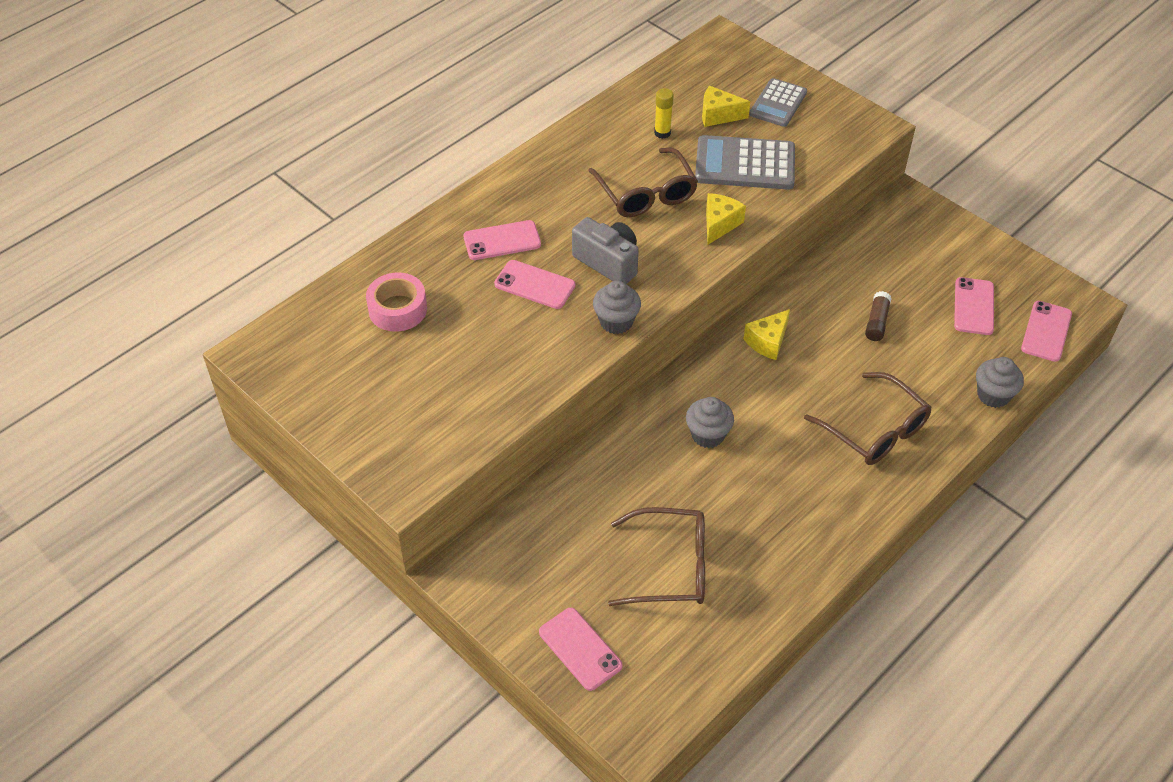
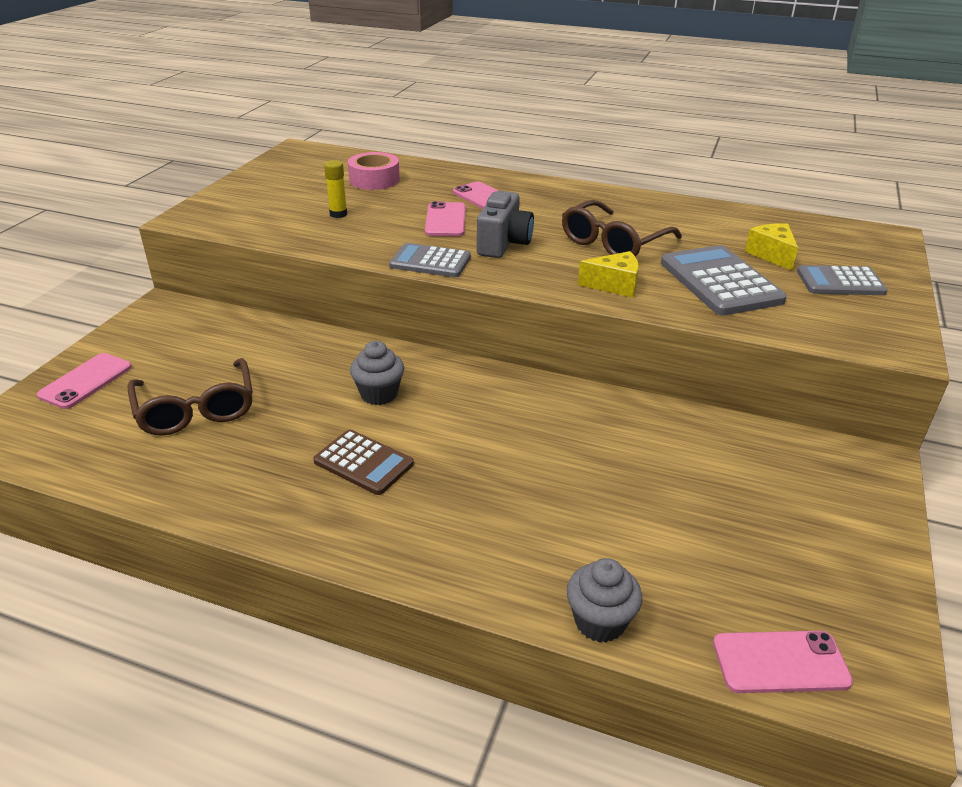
camera: 65 degrees right, 15 degrees down
(616, 322) = (430, 262): grey cupcake -> grey calculator
(662, 133) = (706, 234): yellow glue stick -> yellow glue stick (338, 214)
(767, 342) = (536, 404): yellow cheese -> none
(795, 469) = (363, 463): none -> brown calculator
(875, 430) = (459, 514): brown glasses -> none
(876, 322) = (638, 478): brown glue stick -> none
(973, 306) = (750, 565): pink phone -> none

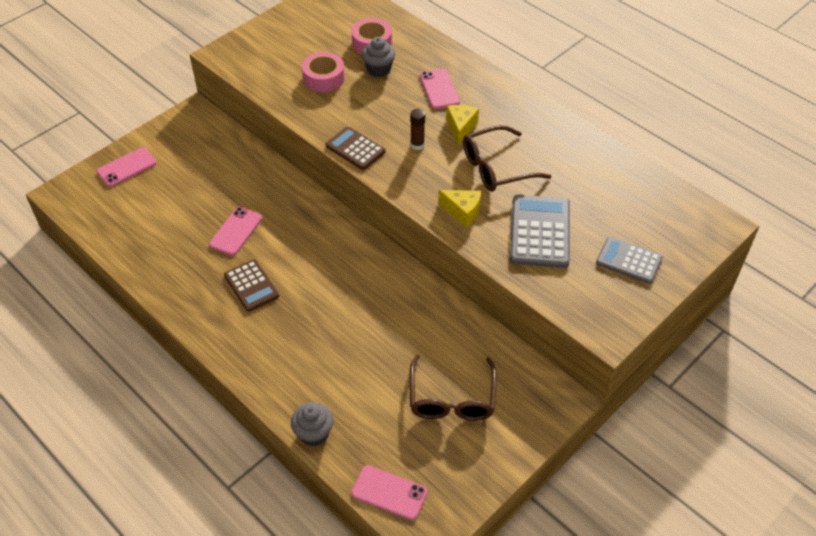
camera: 25 degrees right, 15 degrees up
(196, 409) = (178, 212): brown glasses -> brown glasses (452, 398)
(338, 214) = (324, 78): yellow glue stick -> pink tape
(379, 394) = (289, 236): grey cupcake -> grey cupcake (379, 69)
(430, 262) = (355, 149): grey calculator -> brown calculator
(445, 220) = (394, 106): pink phone -> pink phone (236, 231)
(503, 243) = (417, 145): grey camera -> brown glue stick
(771, 255) = (604, 217): yellow cheese -> yellow cheese (461, 127)

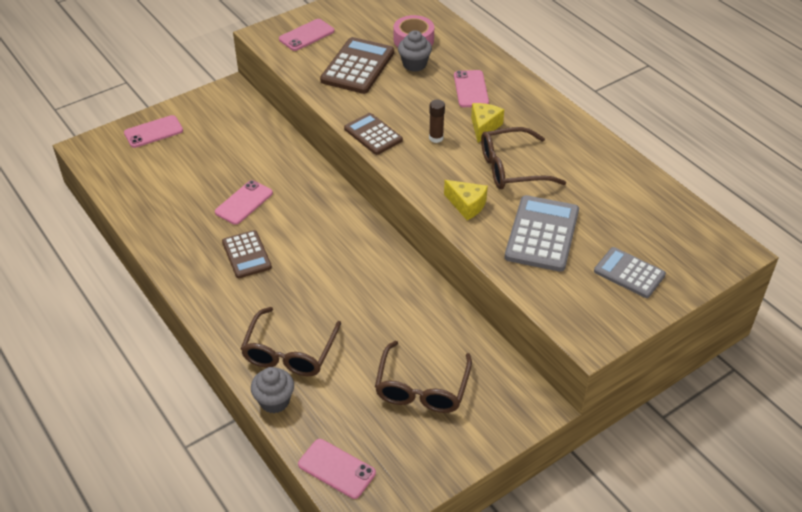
camera: 10 degrees right, 5 degrees down
(265, 50) = (306, 35): none -> pink phone
(317, 381) = (289, 352): none -> brown glasses
(324, 78) = (358, 66): pink tape -> brown calculator

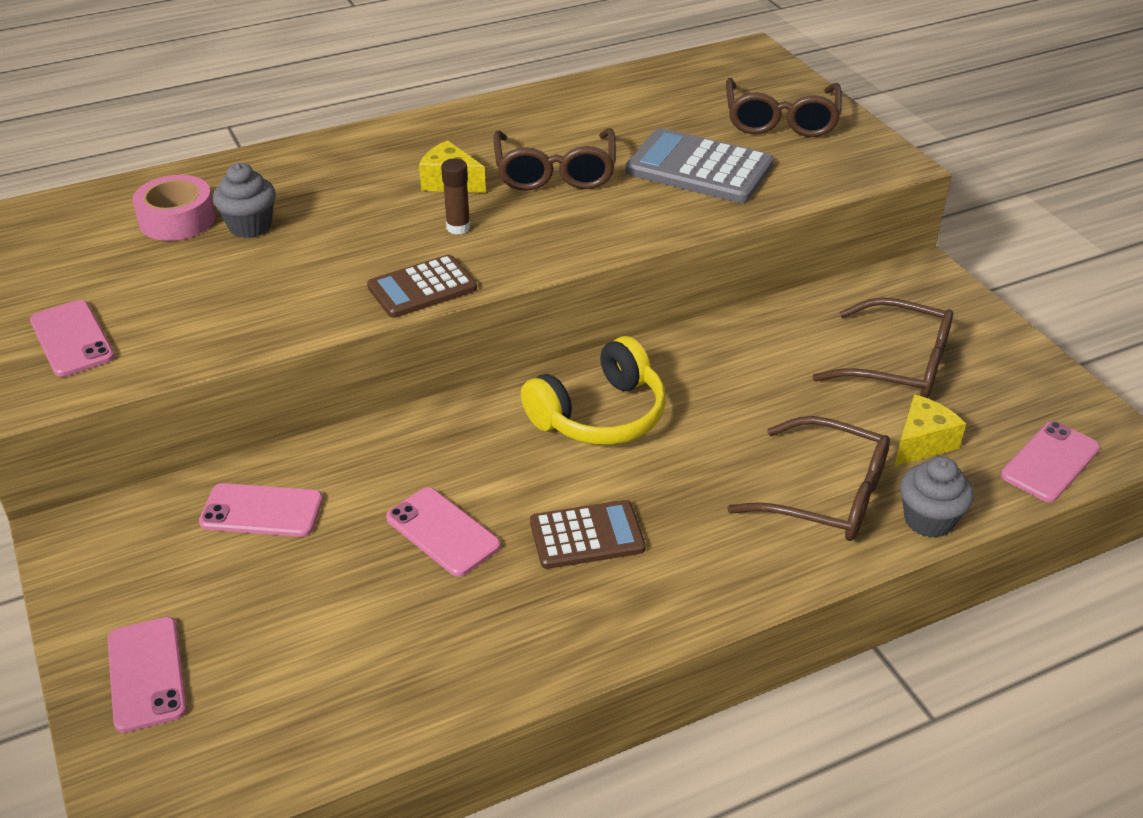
camera: 80 degrees left, 5 degrees down
(343, 249) = (600, 415): none -> yellow headphones
(358, 66) = (217, 286): brown calculator -> none
(467, 205) = (625, 219): yellow cheese -> yellow cheese (922, 443)
(471, 89) = (349, 182): pink phone -> pink phone (262, 511)
(629, 273) = (781, 120): grey calculator -> brown glasses

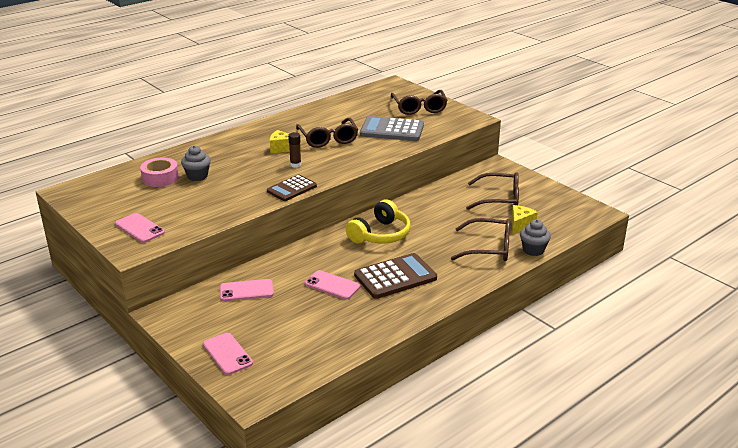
camera: 15 degrees left, 10 degrees down
(587, 536) = (395, 277): brown calculator -> brown calculator, size x1.54
(1050, 462) = (573, 223): pink phone -> none

